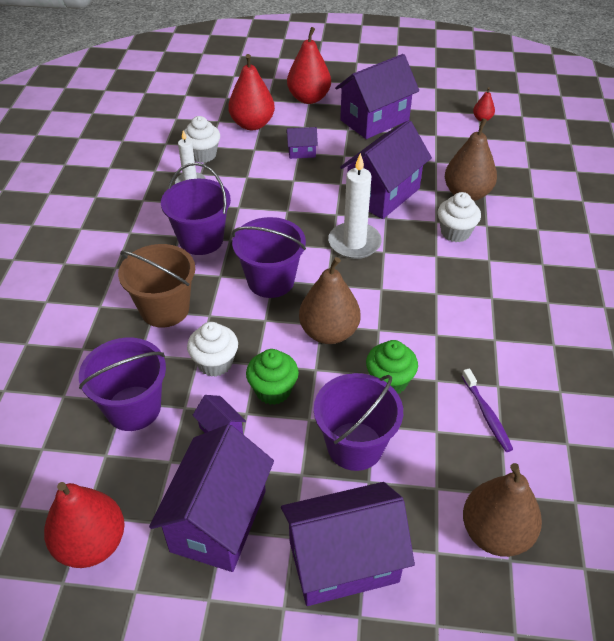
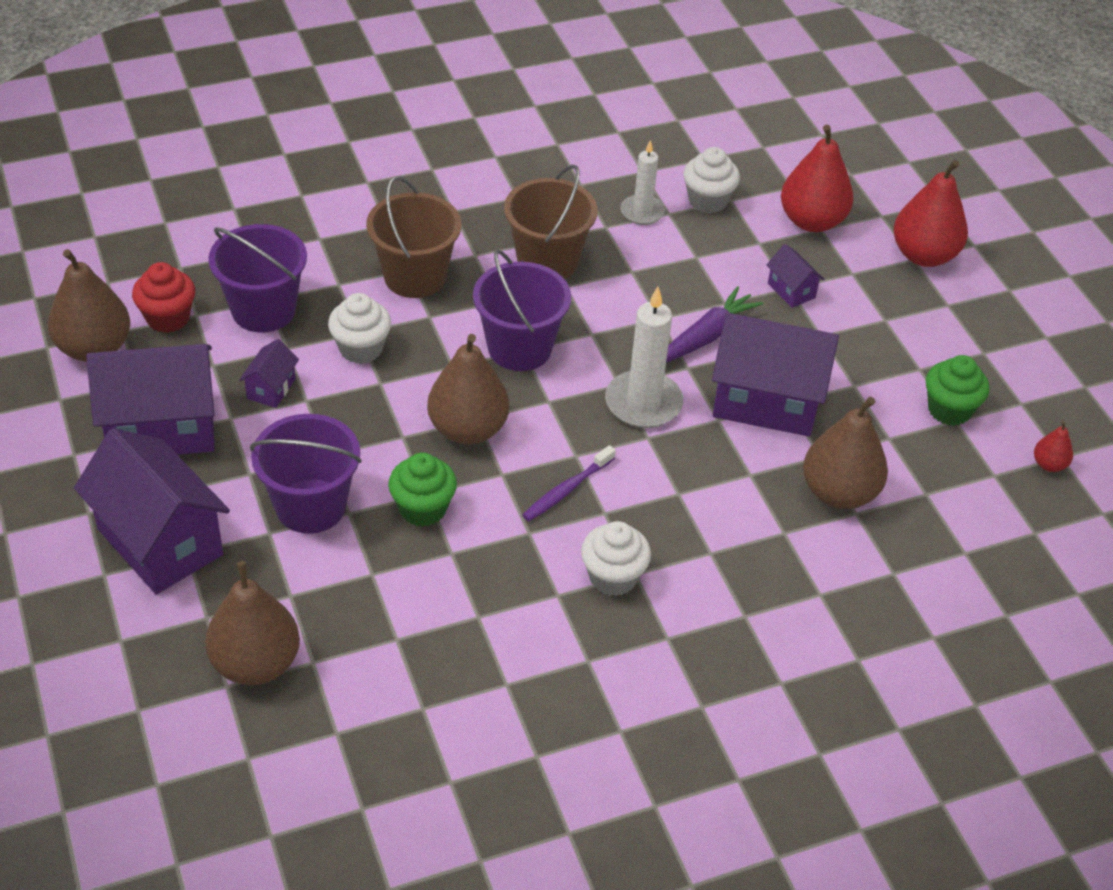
camera: 60 degrees right, 0 degrees up
(91, 543) = (94, 348): red pear -> brown pear
(95, 476) = (168, 318): none -> red cupcake
(201, 240) = (547, 261): purple bucket -> brown bucket
(273, 390) = (350, 410): green cupcake -> green cupcake (949, 410)
(316, 197) = (706, 336): none -> purple carrot
(374, 120) = (933, 341): purple house -> none
(455, 232) = (742, 501): white cupcake -> white cupcake (613, 577)
(486, 414) = (424, 616): purple toothbrush -> purple toothbrush (567, 490)

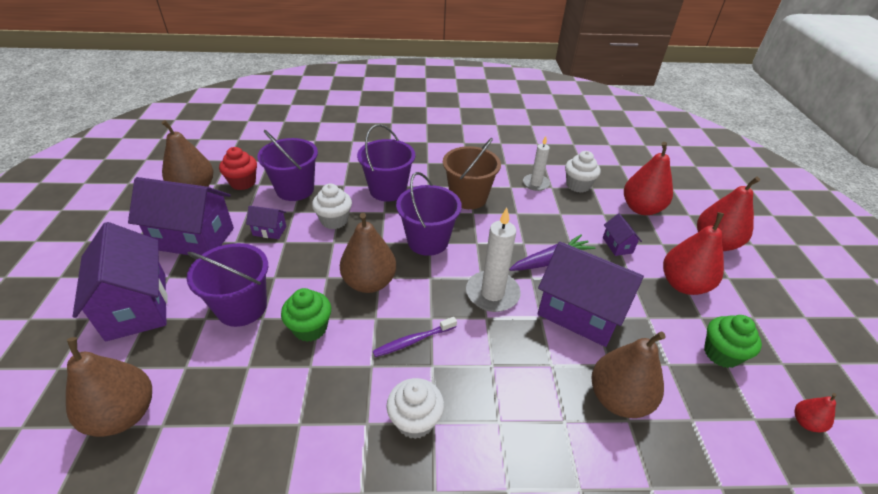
camera: 20 degrees right, 5 degrees down
(271, 388) = (269, 231): purple house -> purple house turned 60 degrees clockwise
(415, 277) = (388, 190): brown bucket -> purple bucket
(891, 329) = (683, 284): none -> red pear

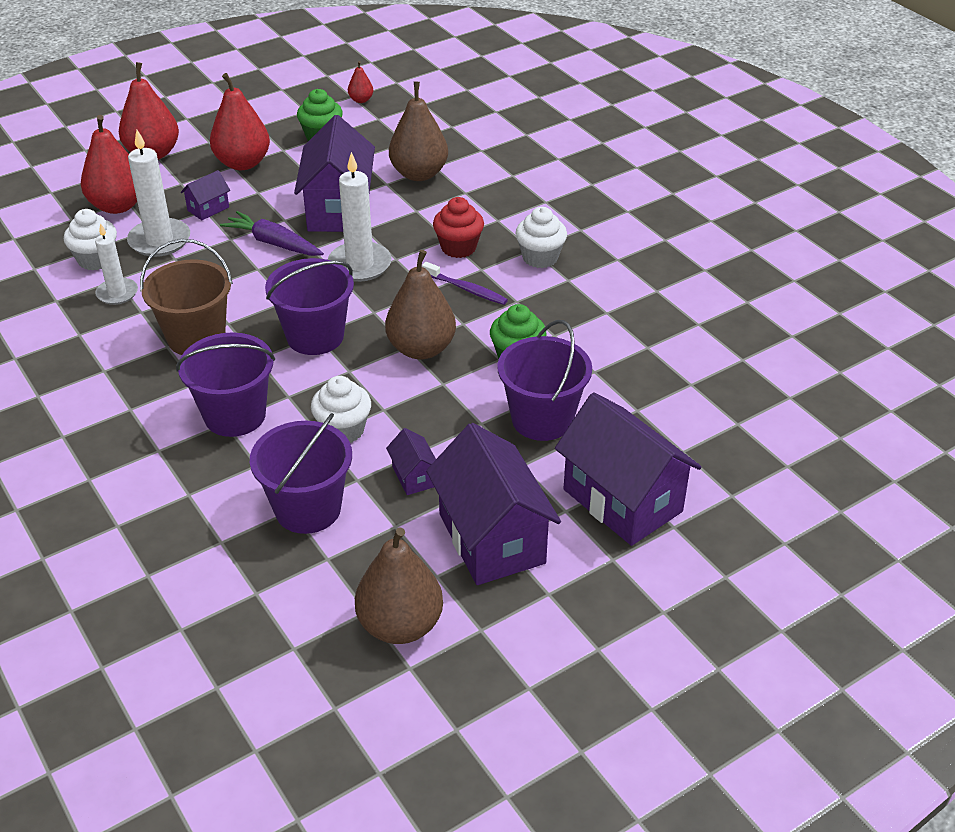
camera: 120 degrees left, 0 degrees up
(124, 414) = (710, 412): brown pear -> none
(137, 306) = (622, 500): purple house -> purple house turned 75 degrees counterclockwise
(243, 183) = (338, 579): red cupcake -> red cupcake (458, 248)
(586, 213) = (159, 240): none -> white candle

